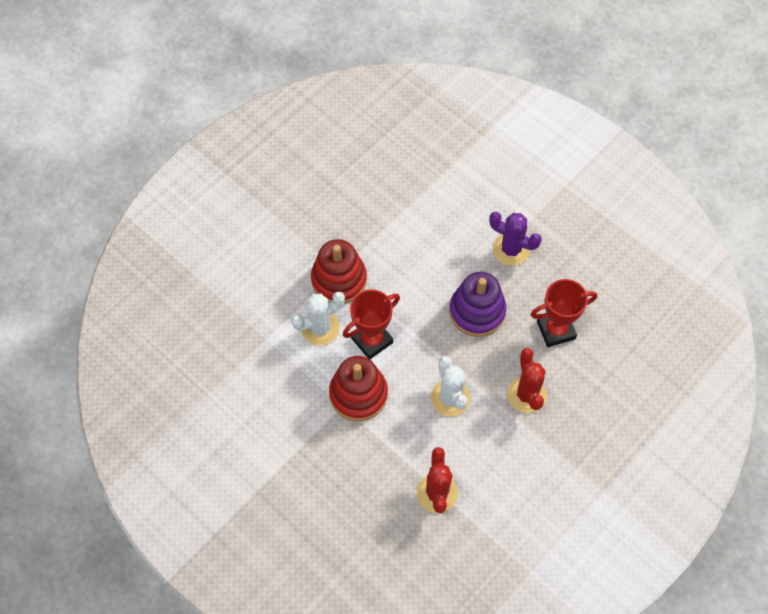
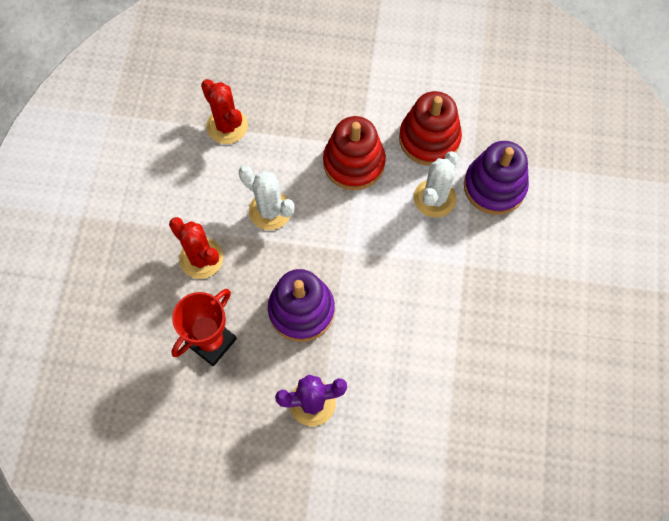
camera: 145 degrees right, 5 degrees up
(269, 308) = (494, 186): none -> purple stacking toy
(339, 280) = (456, 255): red stacking toy -> red stacking toy (429, 139)
(372, 340) = (379, 217): red trophy -> none

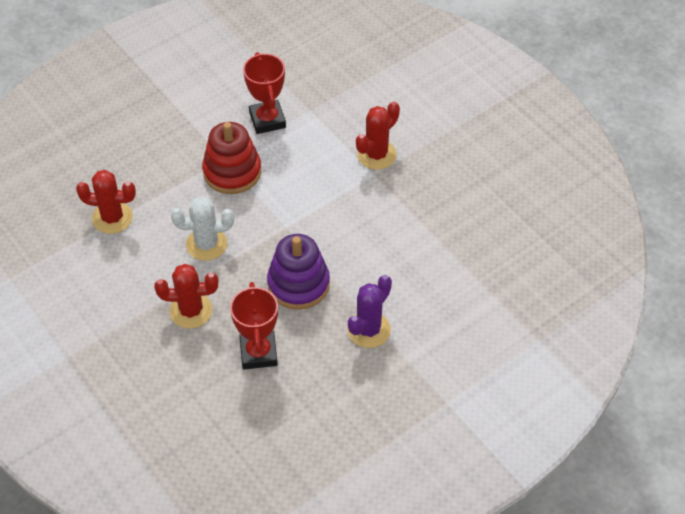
camera: 45 degrees left, 15 degrees down
(429, 139) = (267, 120): red stacking toy -> red trophy
(434, 198) = (311, 151): white cactus -> none
(485, 248) = (376, 155): none -> red cactus
(494, 186) = (342, 116): purple stacking toy -> none

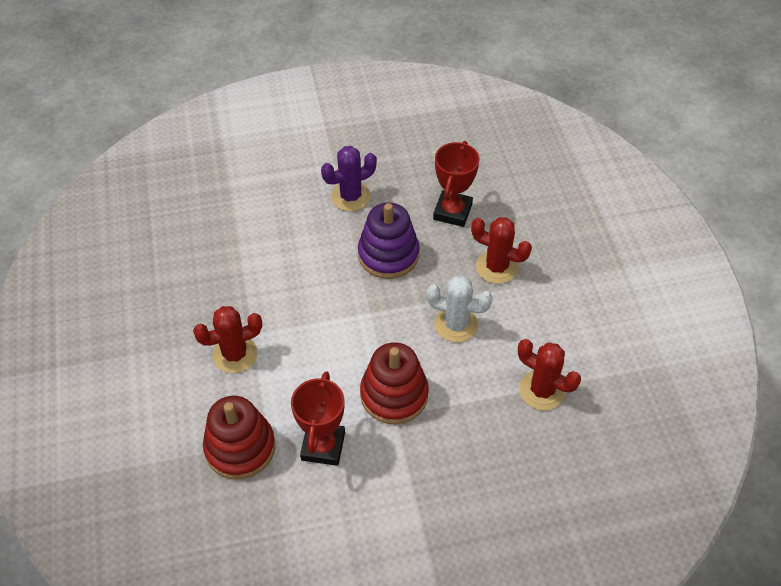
camera: 155 degrees left, 0 degrees up
(327, 98) = (240, 447): none -> red stacking toy

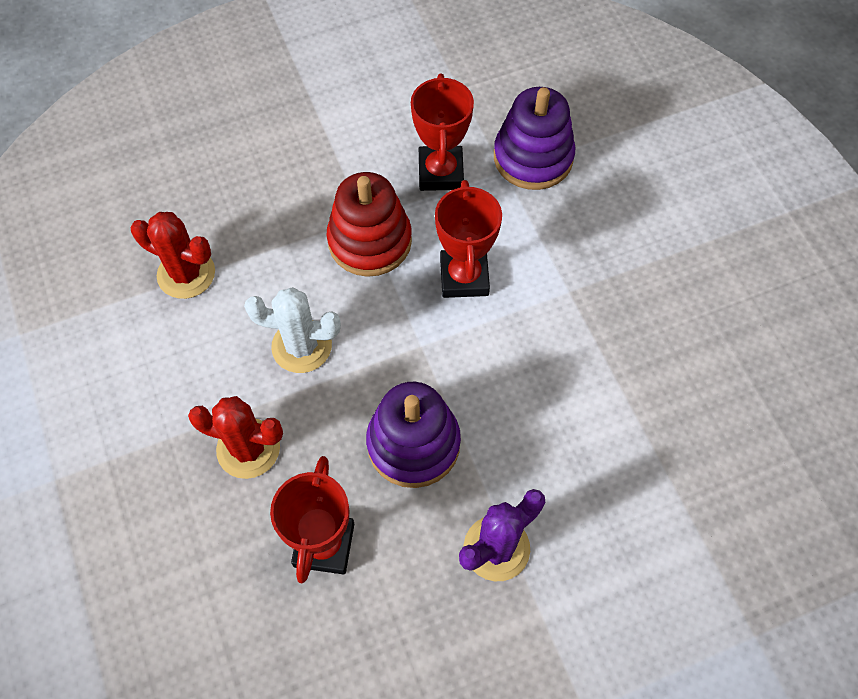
camera: 170 degrees right, 10 degrees up
(235, 354) = (580, 260): red cactus -> none
(240, 447) = (533, 157): red stacking toy -> purple stacking toy
(327, 355) = (464, 277): none -> red trophy

